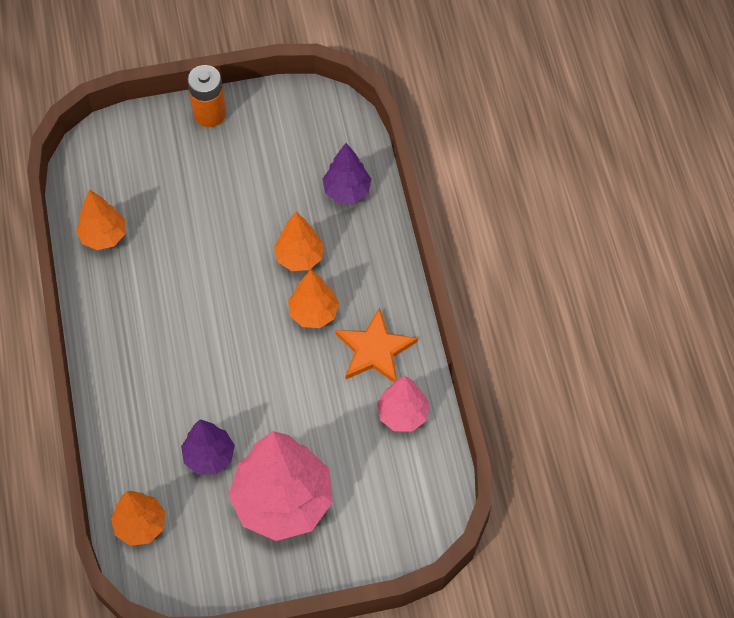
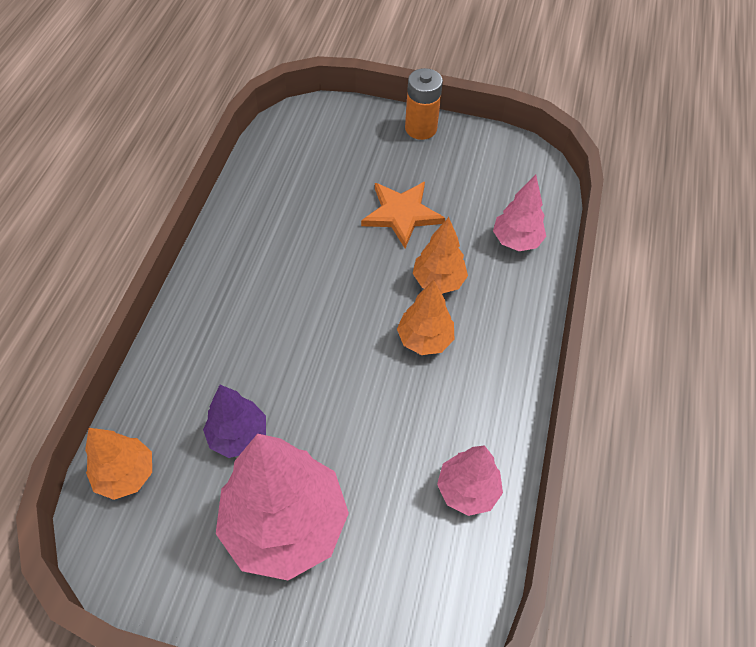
camera: 25 degrees right, 5 degrees down
(104, 236) = (267, 188): orange tree -> none
(347, 191) = (516, 241): purple tree -> pink tree
(374, 350) = (470, 405): orange star -> orange star (401, 214)

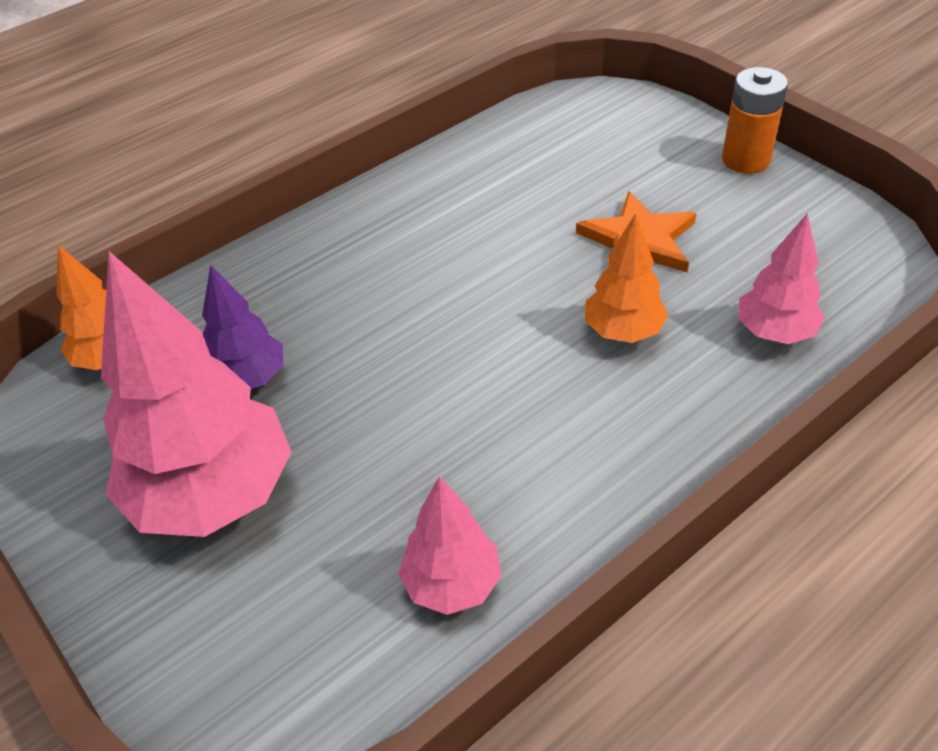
camera: 40 degrees right, 10 degrees down
(425, 339) = (548, 387): orange tree -> none

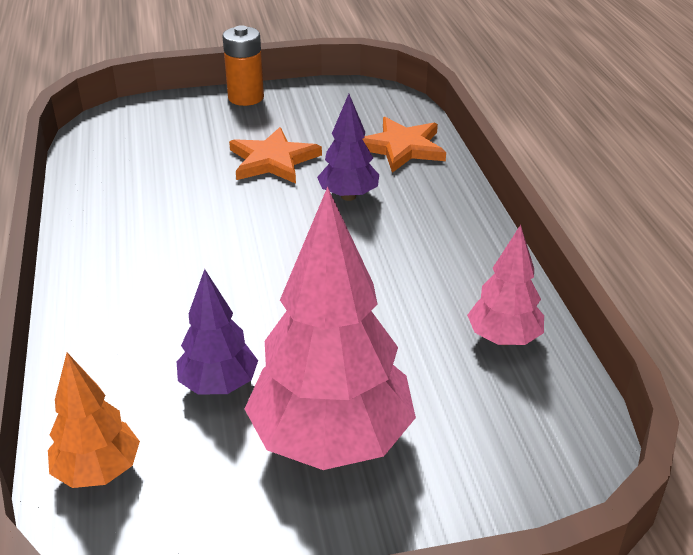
camera: 65 degrees left, 10 degrees down
(623, 331) = (348, 196): orange tree -> purple tree
(774, 332) = (402, 147): pink tree -> orange star

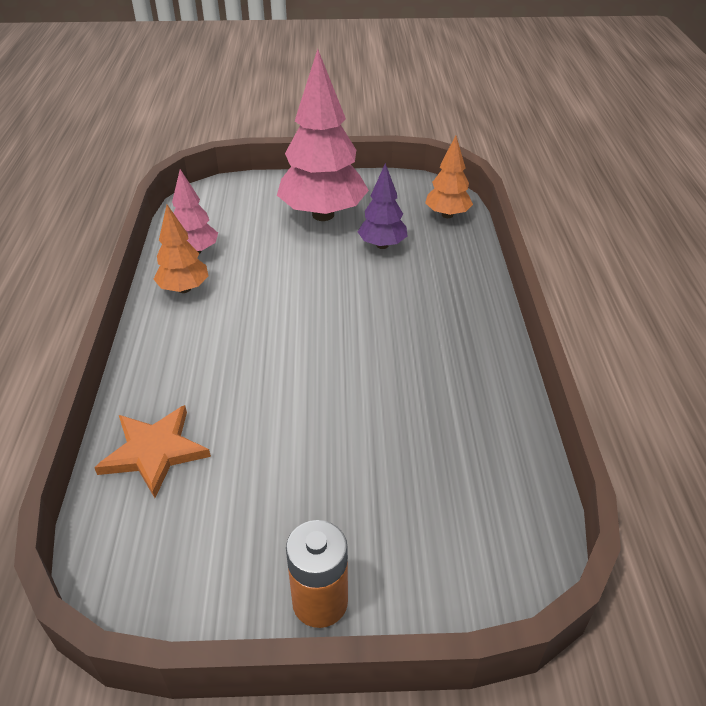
camera: 170 degrees left, 5 degrees up
(273, 160) = (308, 450): orange star -> none
(348, 196) = (245, 385): purple tree -> none
(478, 282) = (184, 289): none -> orange tree

